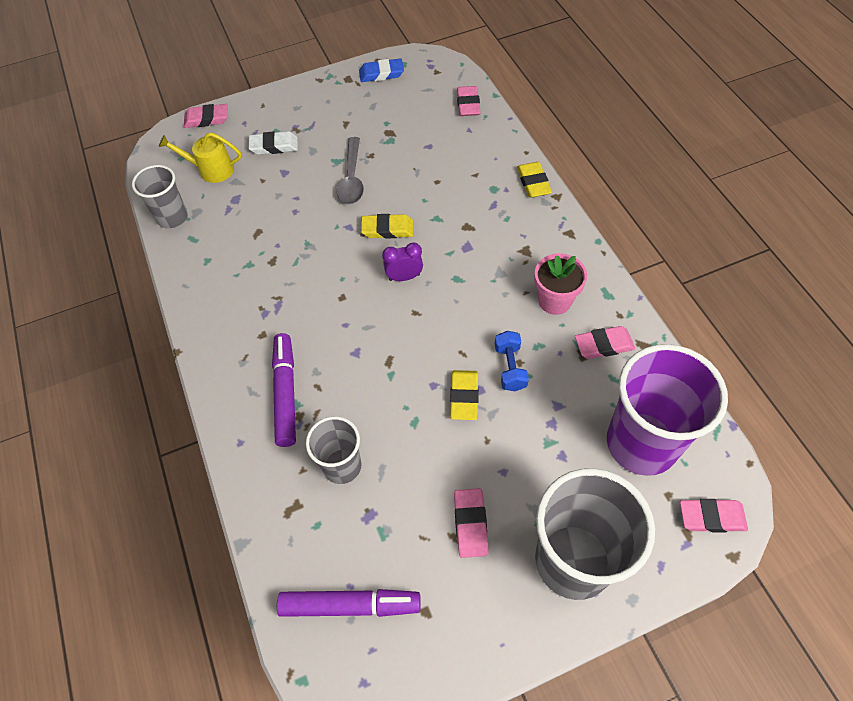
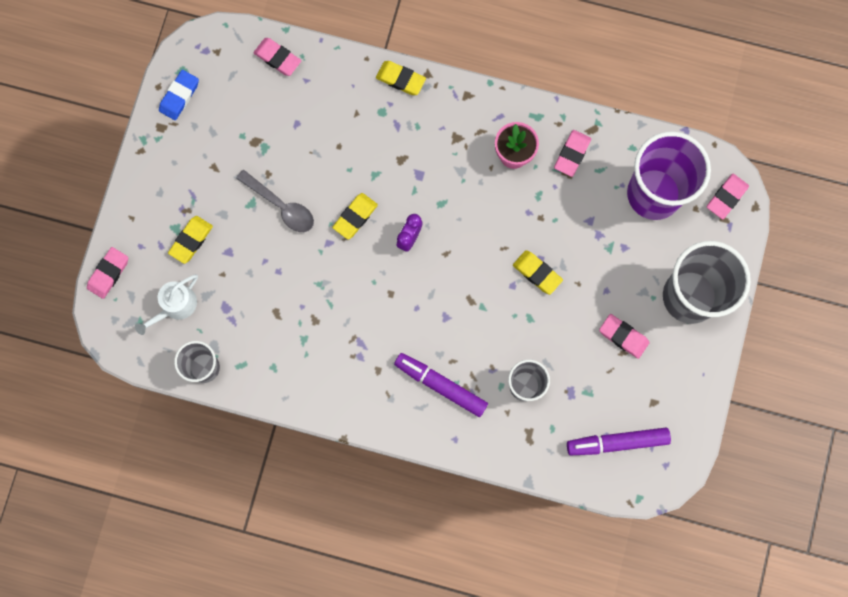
camera: 55 degrees left, 20 degrees up
(211, 170) = (176, 306): yellow watering can -> white watering can
(274, 146) = (191, 240): white eraser -> yellow eraser
(350, 605) = (617, 442): purple marker -> purple marker turned 135 degrees counterclockwise
(510, 367) = (539, 227): blue dumbbell -> none

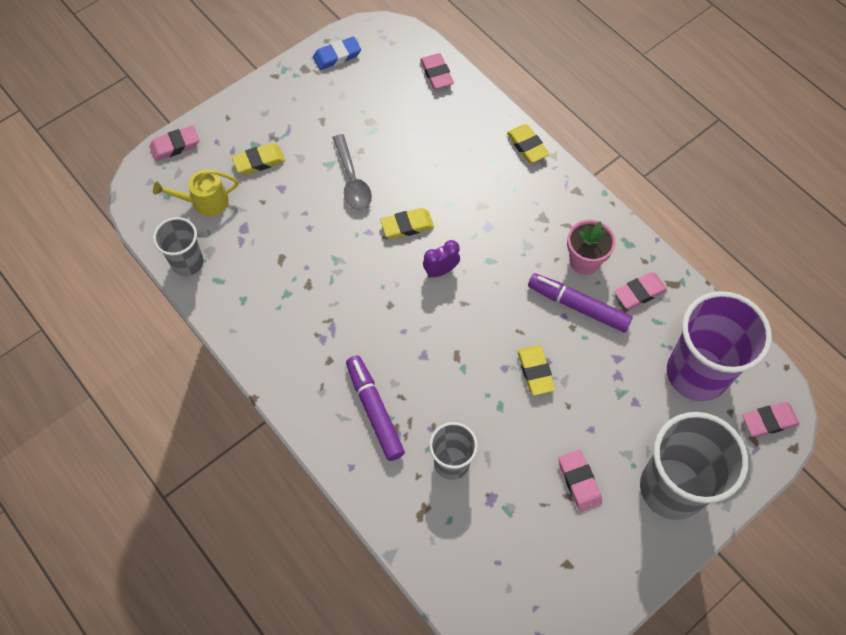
camera: 35 degrees right, 15 degrees down
(176, 306) = (205, 202): white watering can -> yellow watering can
(617, 442) = (504, 578): purple marker -> purple marker (578, 306)

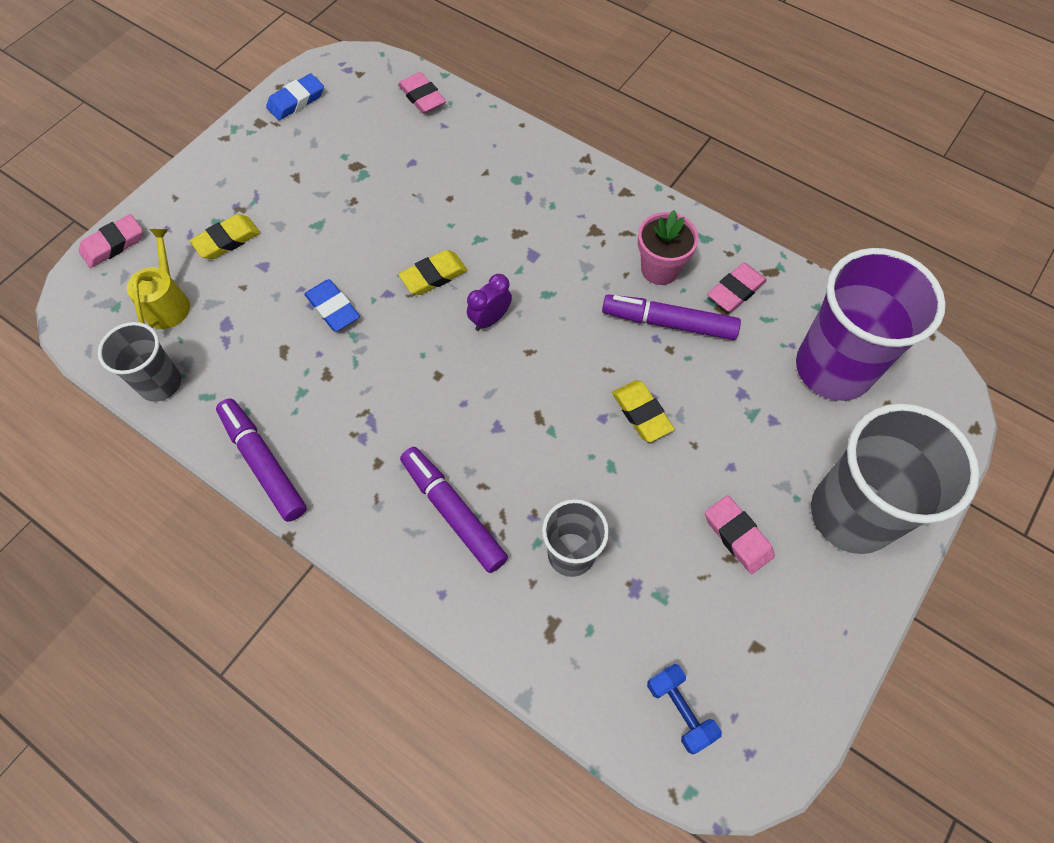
camera: 15 degrees left, 0 degrees up
(205, 202) = (168, 303): yellow watering can -> yellow watering can turned 120 degrees clockwise
(247, 340) = (263, 463): none -> purple marker
(325, 234) = (333, 308): none -> blue eraser
(352, 180) = (351, 237): grey spoon -> none
(497, 592) = (680, 710): none -> blue dumbbell
(527, 146) = (552, 154): yellow eraser -> none
(769, 421) = (935, 404): pink eraser -> none

